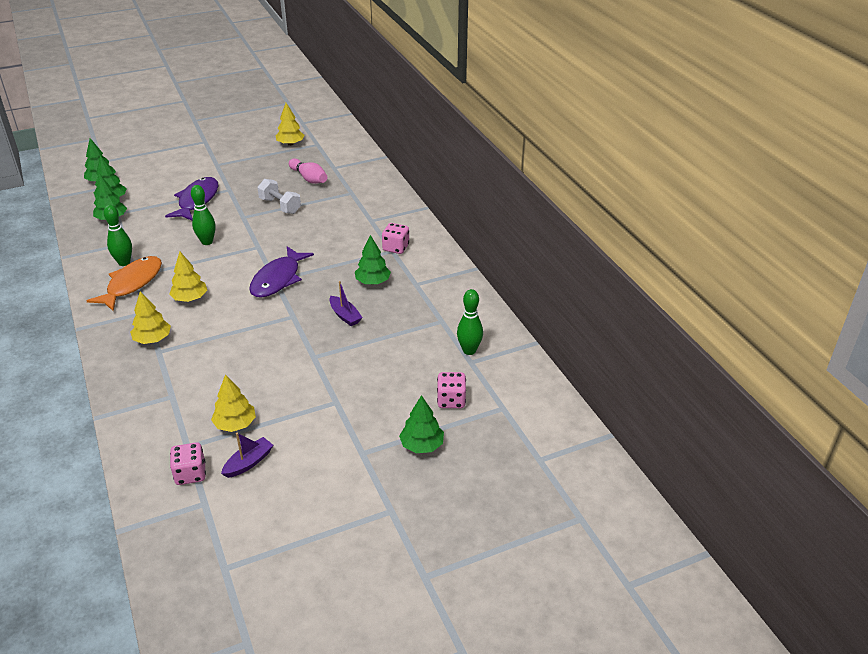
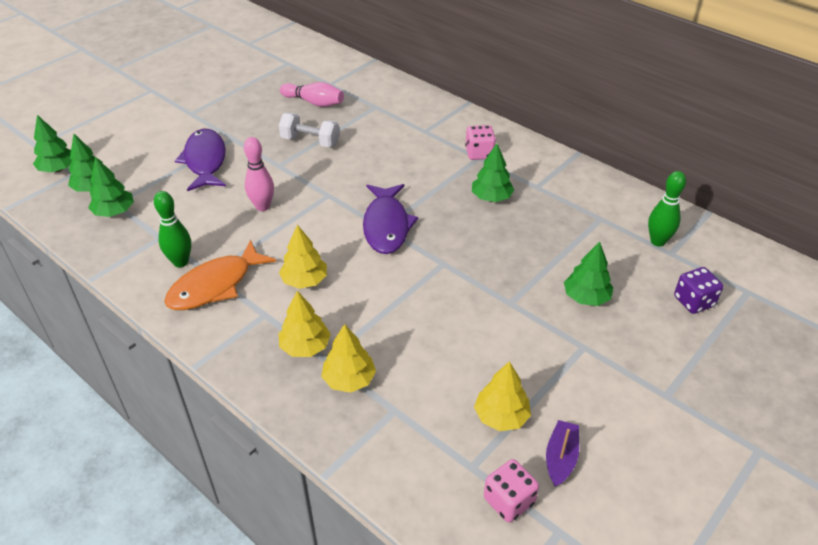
camera: 25 degrees left, 5 degrees up
(132, 284) = (215, 285): orange fish -> orange fish turned 135 degrees counterclockwise
(207, 242) = (262, 206): green bowling pin -> pink bowling pin
(290, 144) = (257, 69): yellow tree -> yellow tree (349, 379)
(345, 316) = (498, 244): purple boat -> none
(422, 445) = (715, 362): green tree -> green tree (586, 297)
(451, 400) = (694, 301): pink dice -> purple dice

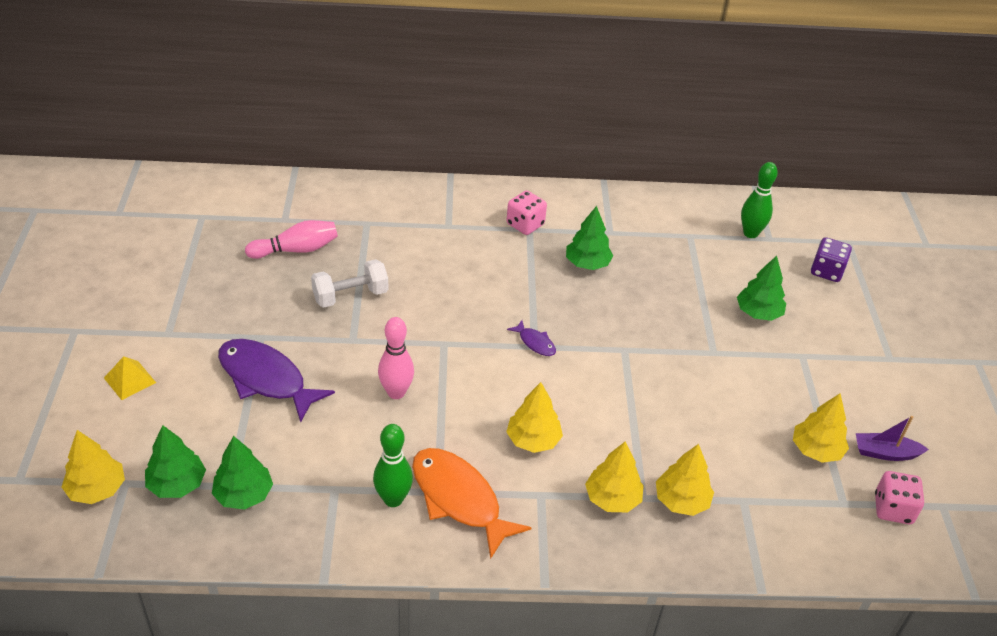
camera: 45 degrees left, 0 degrees up
(58, 169) = (97, 489): green tree -> yellow tree
(142, 126) = (129, 380): none -> yellow pyramid
(215, 285) = (459, 499): orange fish -> orange fish turned 135 degrees clockwise
(386, 226) = (535, 343): purple fish -> purple fish, size x0.46
(560, 458) = (885, 453): purple boat -> purple boat turned 60 degrees counterclockwise

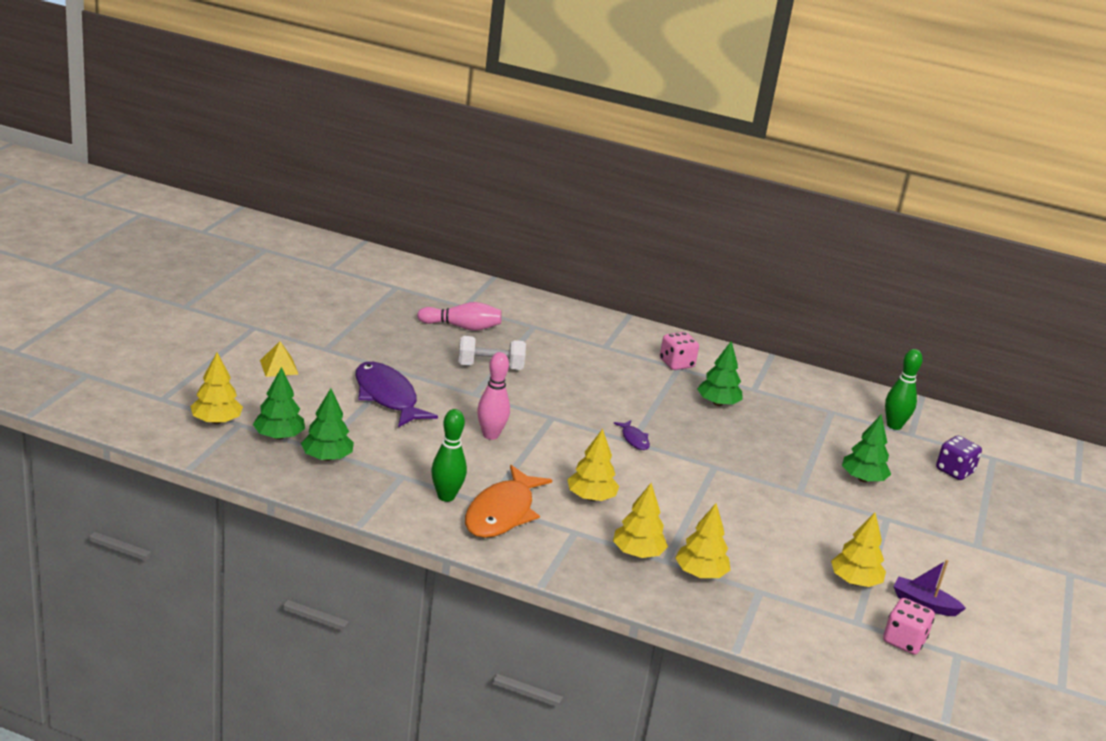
camera: 20 degrees right, 15 degrees down
(459, 499) = (502, 513): orange fish -> orange fish turned 135 degrees counterclockwise

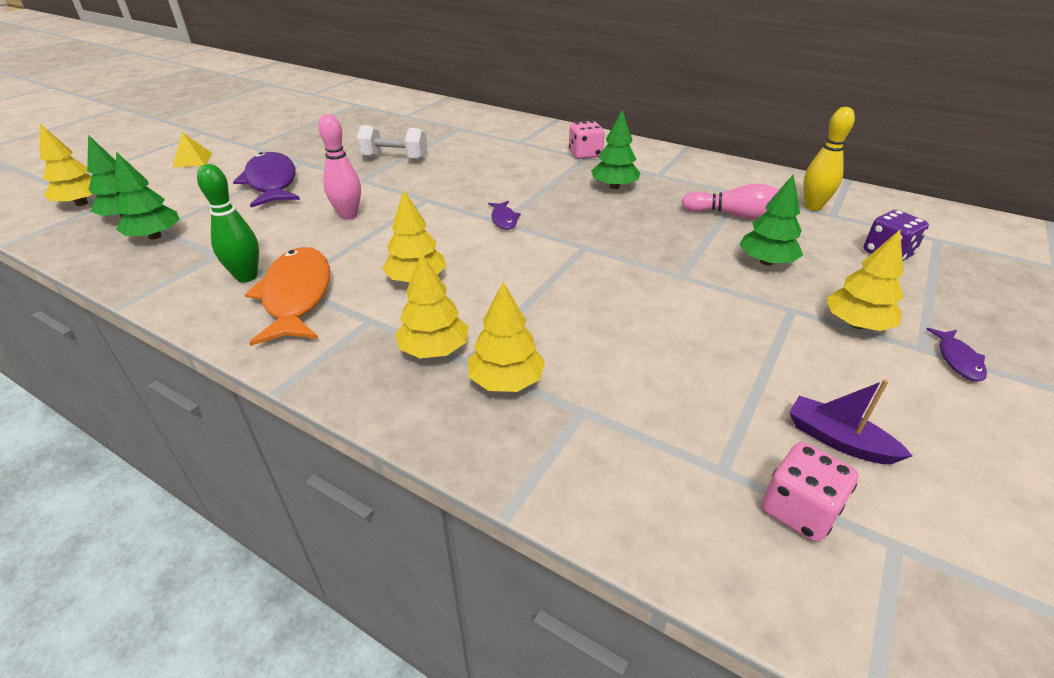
camera: 15 degrees right, 10 degrees up
(462, 327) = (392, 129): pink bowling pin -> pink bowling pin (736, 215)
(502, 513) = (297, 296): orange fish -> orange fish turned 135 degrees clockwise
(855, 581) = (731, 399): yellow tree -> yellow tree (856, 324)
(894, 425) = (813, 207): green bowling pin -> yellow bowling pin
(999, 553) = (958, 360): none -> purple fish

